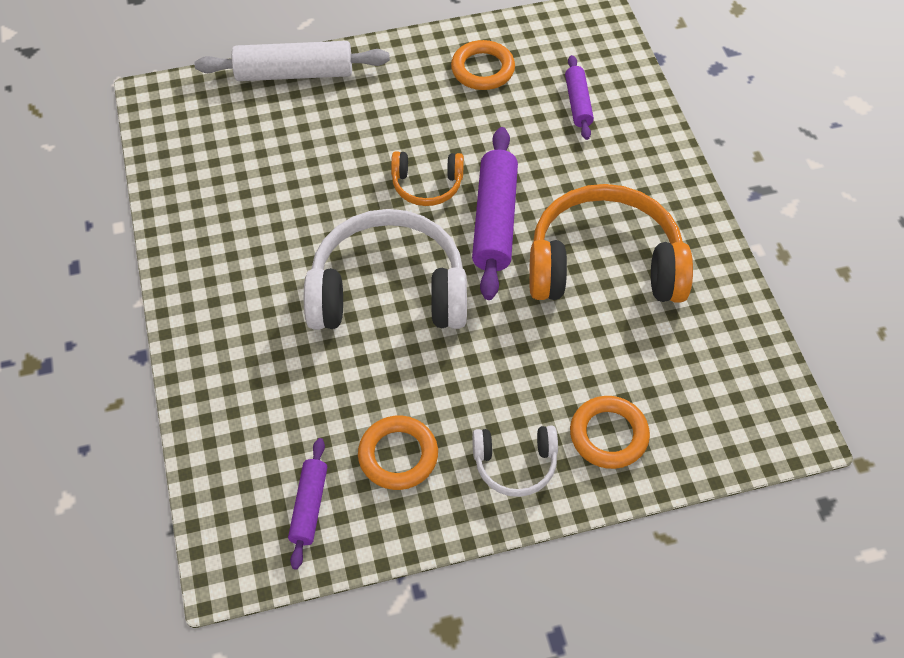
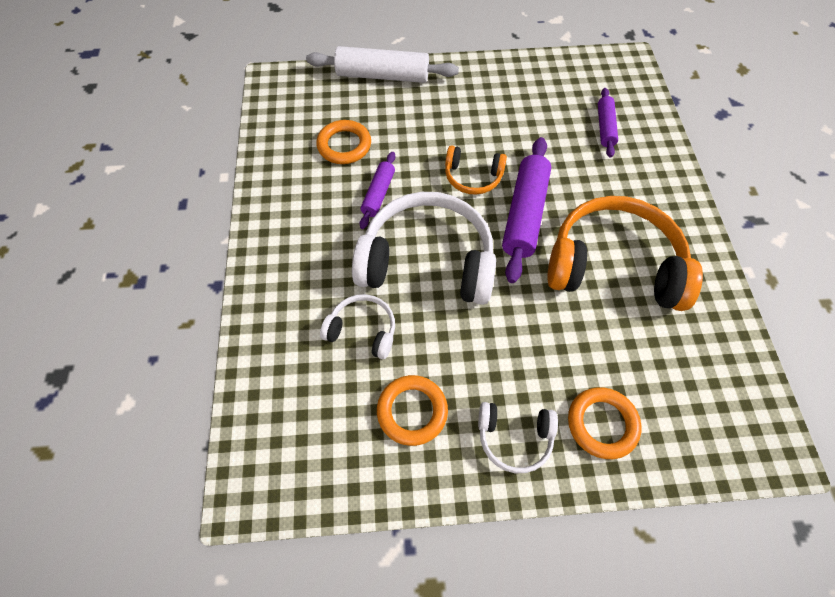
camera: 10 degrees right, 5 degrees up
(309, 506) = (327, 446): purple rolling pin -> purple rolling pin (378, 194)
(326, 379) = (362, 330): none -> white headphones
(482, 69) = (530, 91): orange ring -> orange ring (344, 145)

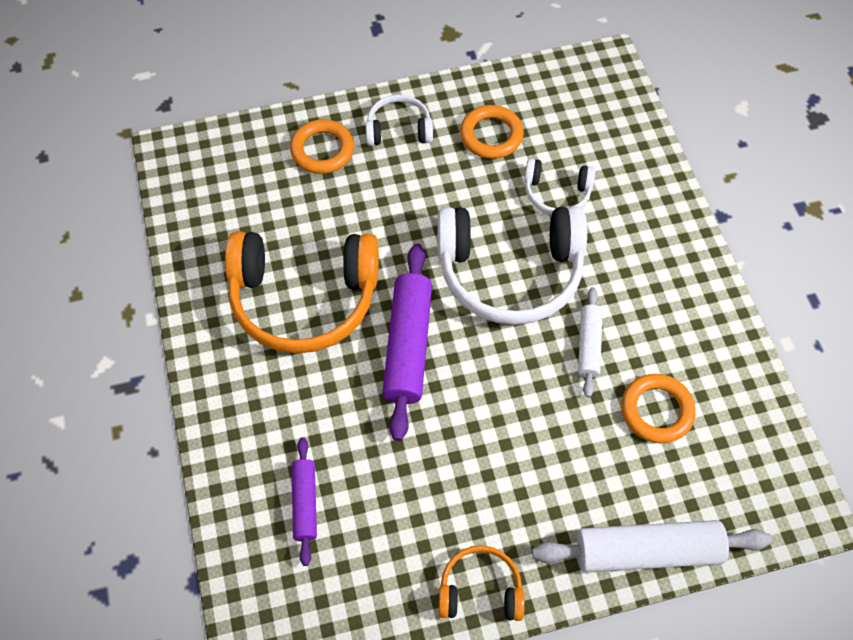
camera: 170 degrees right, 0 degrees up
(378, 194) = (588, 345): purple rolling pin -> white rolling pin
(473, 177) = (478, 389): orange headphones -> orange headphones (480, 590)

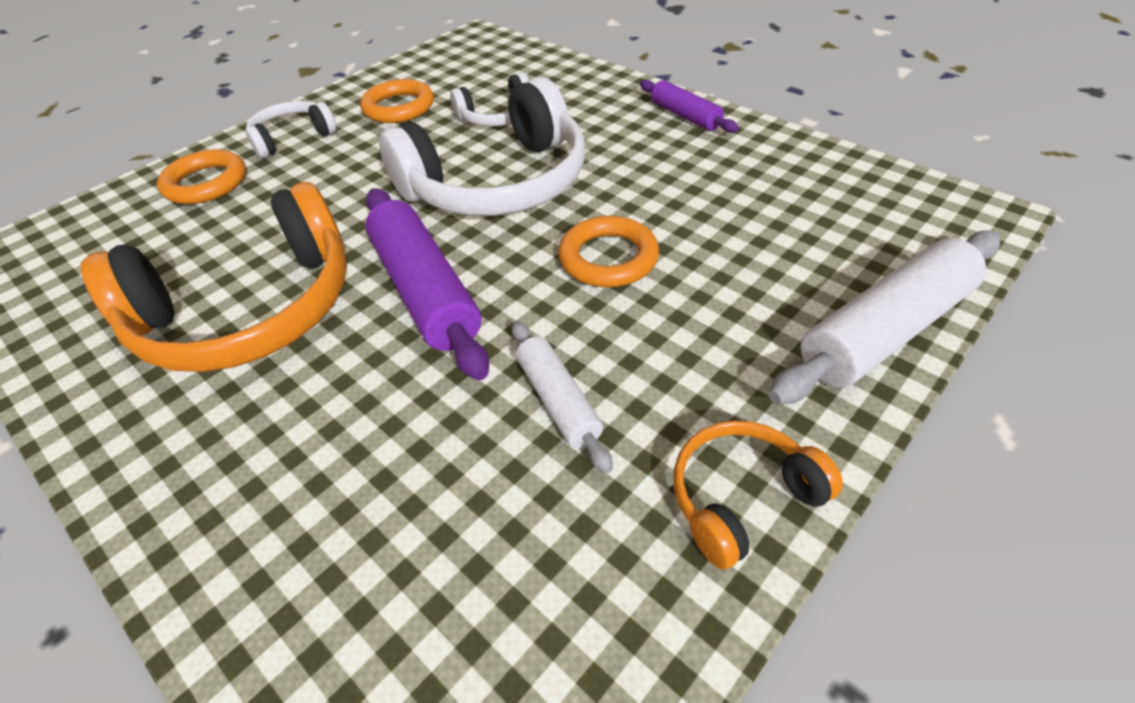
camera: 30 degrees left, 15 degrees down
(305, 503) = (388, 546): purple rolling pin -> purple rolling pin (685, 116)
(588, 345) = (634, 198): white rolling pin -> white rolling pin (558, 401)
(656, 410) = (754, 212): orange ring -> orange ring (608, 258)

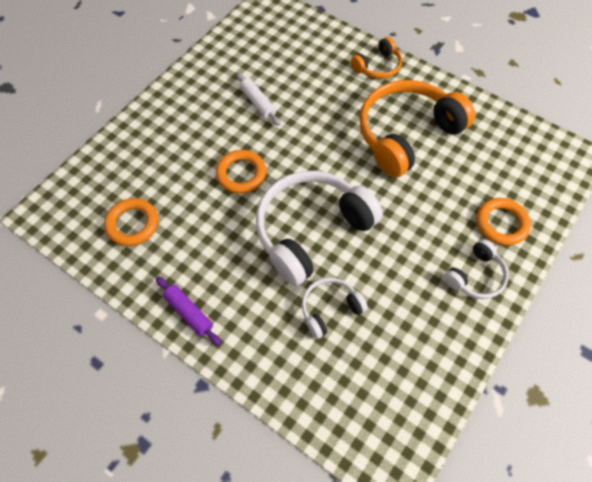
camera: 170 degrees right, 15 degrees up
(399, 107) = (414, 321): orange ring -> orange ring (133, 224)
(425, 291) = (328, 149): purple rolling pin -> none
(742, 498) = (194, 76): orange headphones -> orange headphones (377, 66)
(885, 331) = (123, 140): white rolling pin -> none

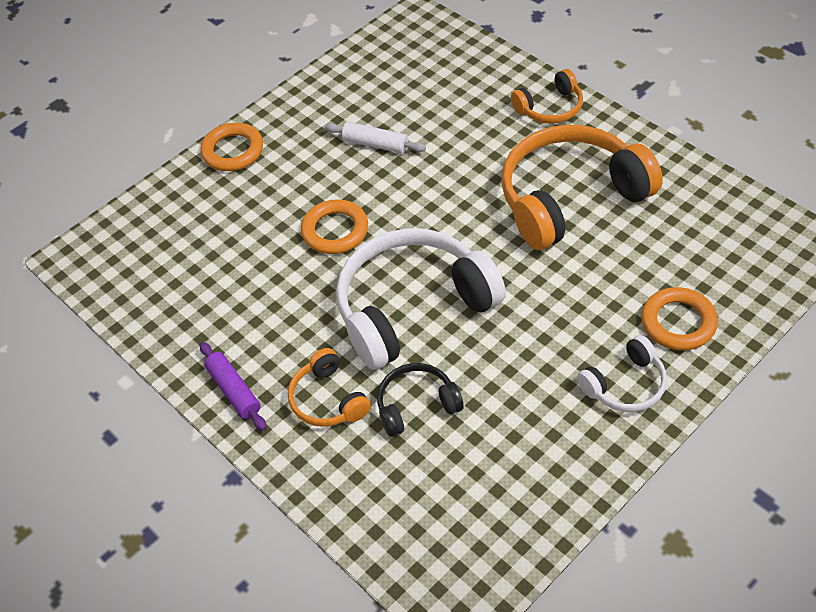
camera: 15 degrees right, 10 degrees down
(133, 224) = (184, 279): orange ring -> orange ring (233, 151)
(258, 103) = (375, 144): white rolling pin -> white rolling pin turned 45 degrees counterclockwise
(263, 312) = (328, 399): none -> orange headphones
(330, 309) = (417, 405): white headphones -> black headphones

